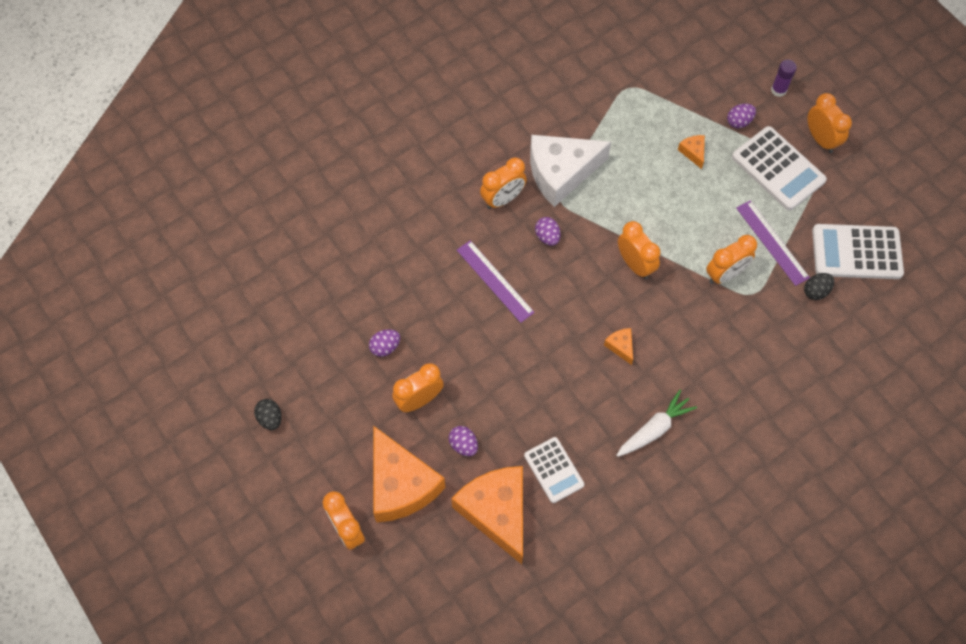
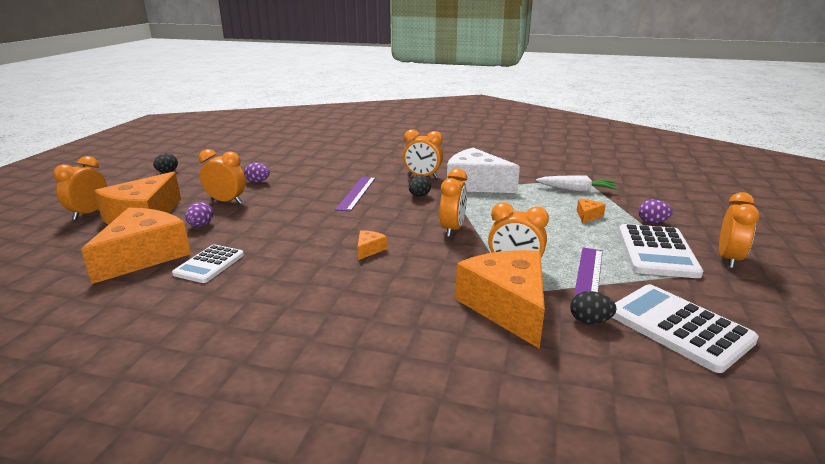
camera: 50 degrees right, 40 degrees down
(547, 237) = (419, 196): purple egg -> black egg
(654, 429) = (305, 294): white carrot -> white carrot (576, 190)
(767, 321) = (507, 307): none -> orange cheese
(778, 90) = (716, 226): purple glue stick -> none

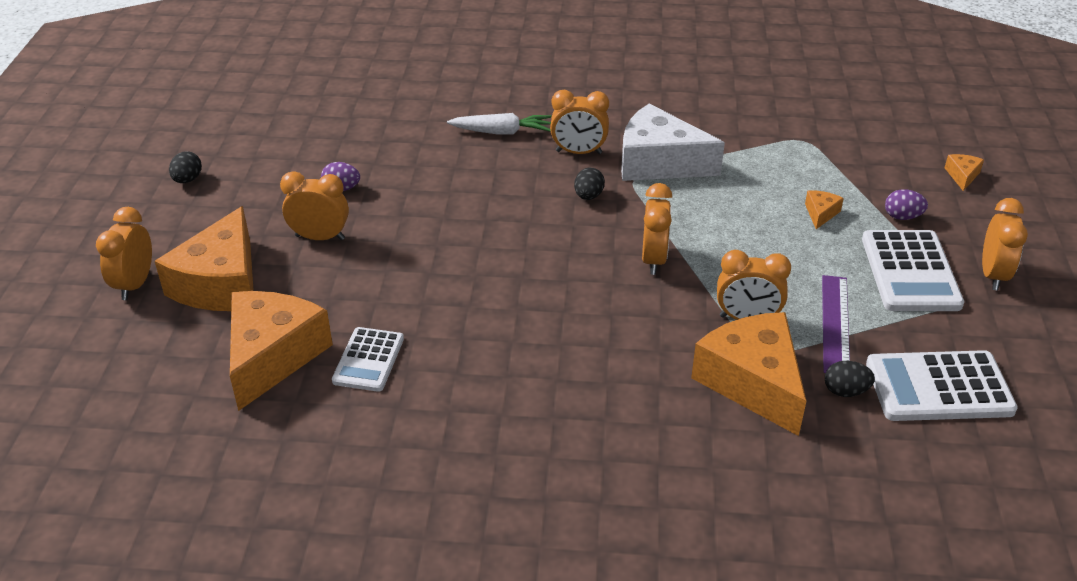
camera: 10 degrees left, 15 degrees up
(201, 225) = (313, 290): purple egg -> none
(357, 193) = (498, 199): purple ruler -> none
(369, 250) = (560, 309): orange cheese -> orange cheese (962, 176)
(576, 190) = (799, 161): white carrot -> white carrot (502, 132)
(679, 327) = (939, 387): white calculator -> white calculator turned 45 degrees counterclockwise

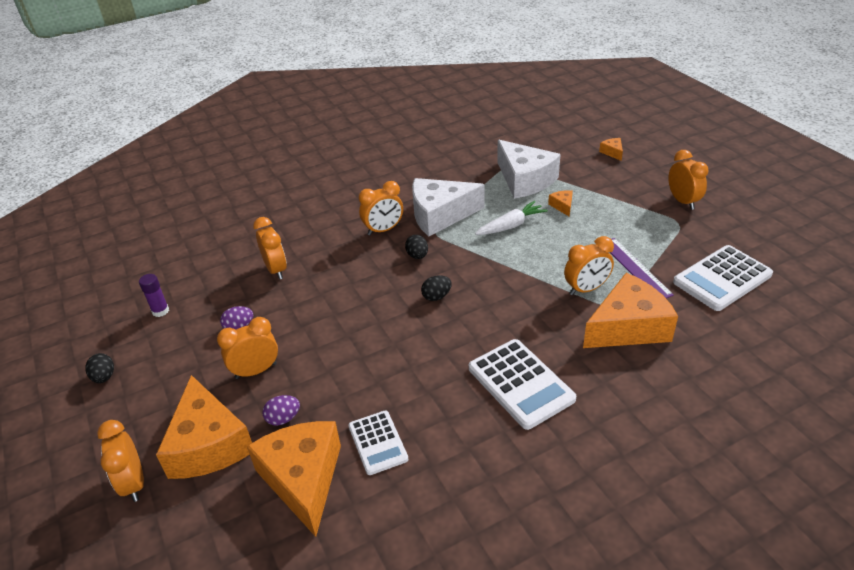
camera: 30 degrees left, 0 degrees up
(285, 140) = (160, 311): none -> purple glue stick
(502, 132) = (319, 238): white carrot -> white carrot (511, 225)
(653, 260) = (497, 278): orange clock -> orange clock (276, 270)
(752, 382) = (628, 327): orange cheese -> orange cheese turned 120 degrees clockwise
(805, 164) = (524, 180): none -> white cheese
(845, 391) = (680, 306): black egg -> black egg (436, 296)
(902, 217) = (606, 189): purple egg -> purple egg (283, 418)
(910, 272) = (642, 219): white calculator -> white calculator (520, 383)

